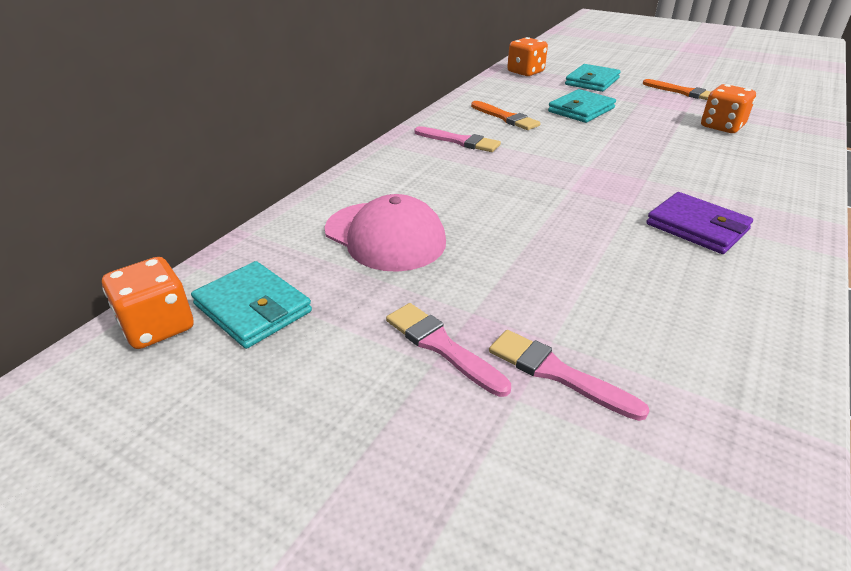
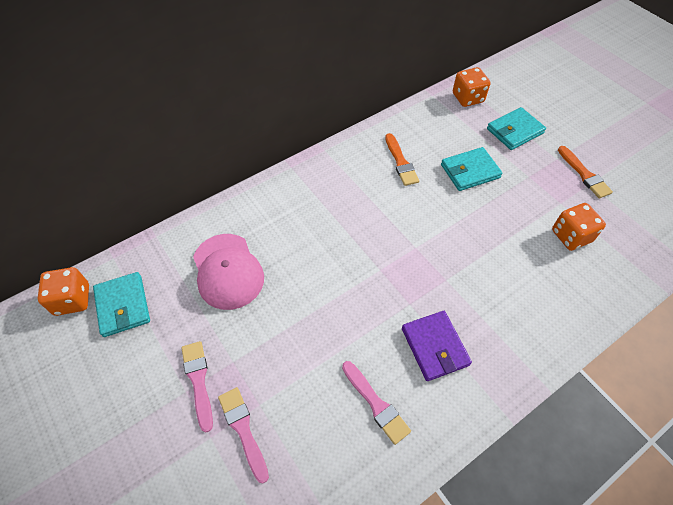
camera: 25 degrees right, 20 degrees up
(460, 141) = (344, 182): pink brush -> pink brush (376, 404)

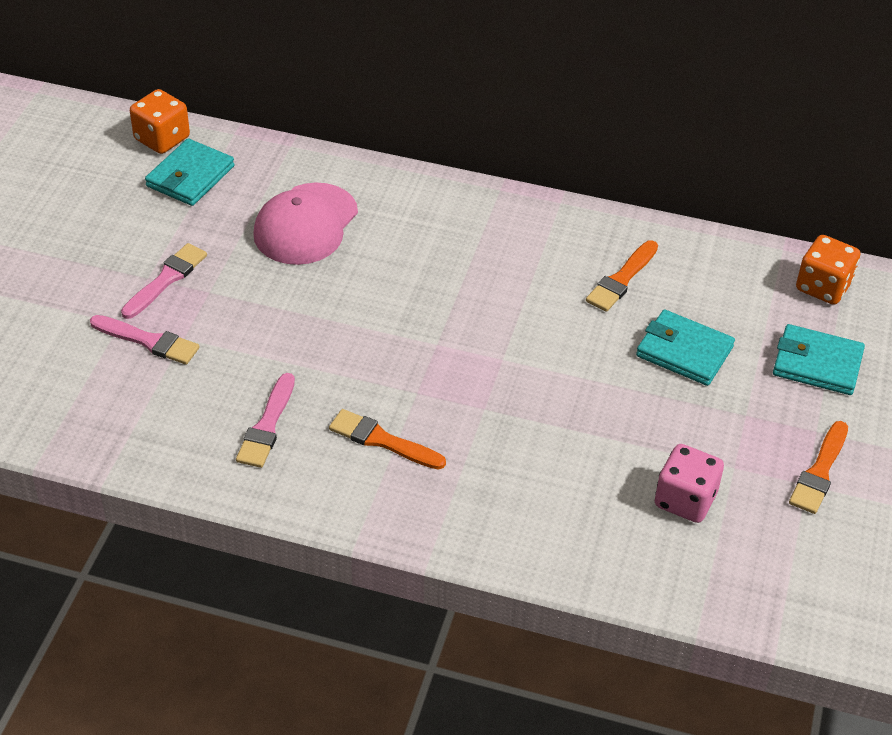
camera: 50 degrees right, 10 degrees down
(243, 430) = (148, 341): pink brush -> pink brush turned 90 degrees clockwise
(434, 347) = (382, 440): purple wallet -> orange brush
(571, 236) = (685, 500): orange dice -> pink dice

